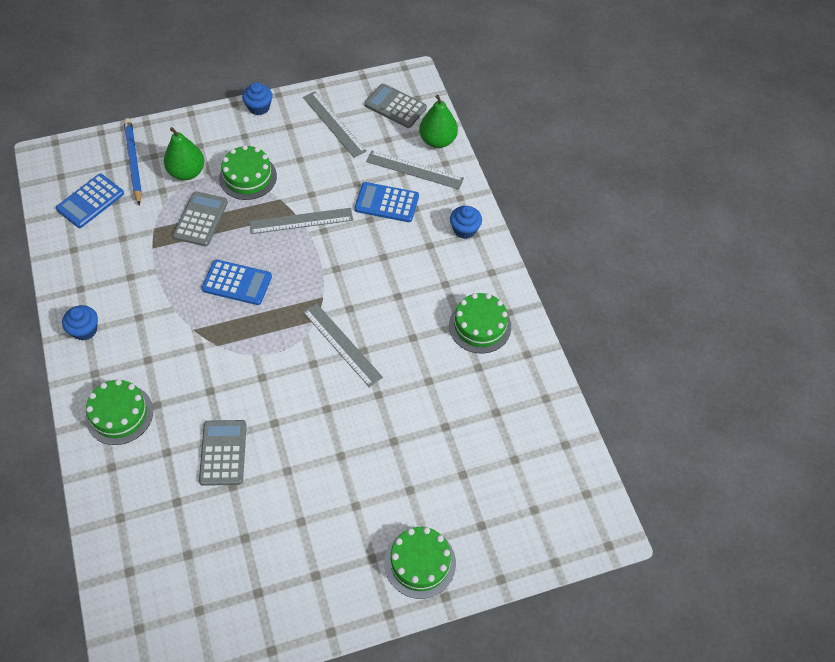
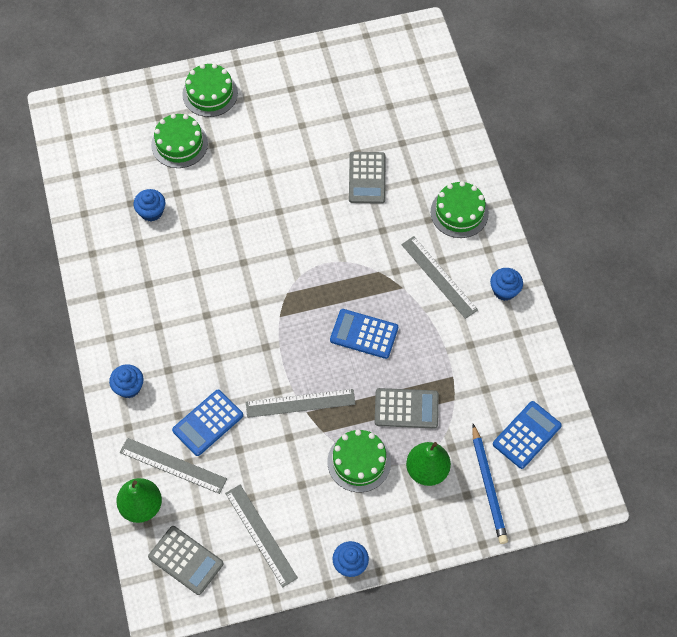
camera: 175 degrees left, 5 degrees up
(200, 219) = (406, 408): grey calculator -> grey calculator turned 105 degrees counterclockwise
(342, 344) = (263, 268): grey ruler -> grey ruler (439, 277)
(386, 203) = (208, 423): blue calculator -> blue calculator turned 120 degrees clockwise
(470, 402) = (151, 212): none -> blue cupcake
(480, 326) = (131, 281): green cake -> green cake (179, 144)

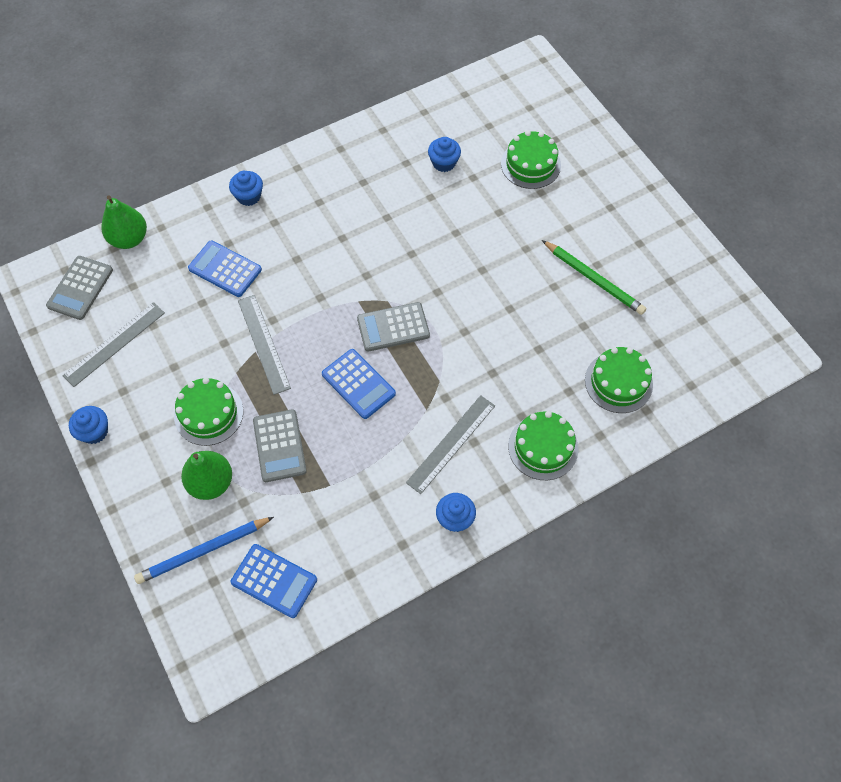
camera: 75 degrees right, 0 degrees up
(173, 465) = (175, 252): grey ruler -> none
(210, 93) = (602, 174): green cake -> green cake (618, 382)
(315, 132) = (593, 279): none -> green pencil
(364, 334) = (358, 384): blue calculator -> blue calculator turned 135 degrees clockwise
(367, 178) = (554, 342): grey calculator -> grey calculator (393, 327)

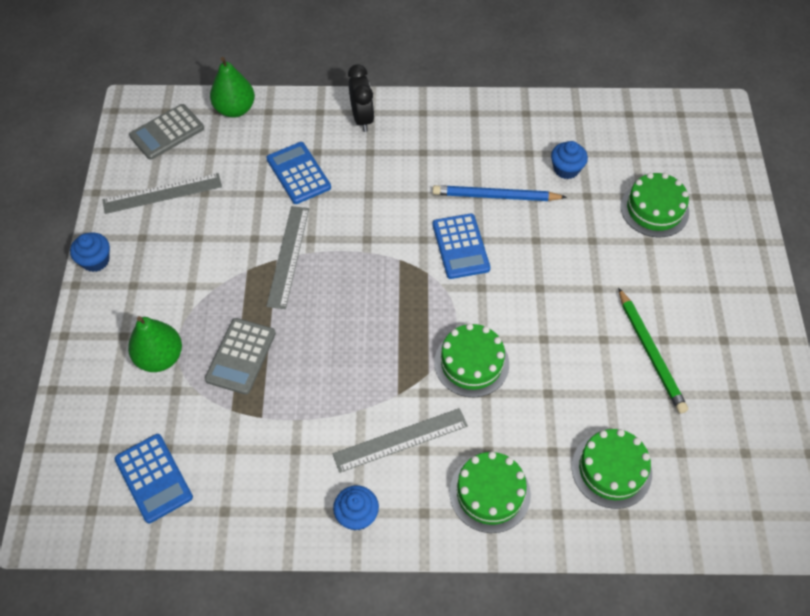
camera: 30 degrees right, 5 degrees down
(203, 551) = (113, 415): blue pencil -> blue pencil (496, 196)
(208, 413) = (199, 294): green cake -> green cake (471, 363)
(249, 196) = (362, 119): blue cupcake -> black clock
(358, 384) = (349, 337): blue calculator -> blue calculator (460, 246)
(393, 327) = (416, 300): grey calculator -> none

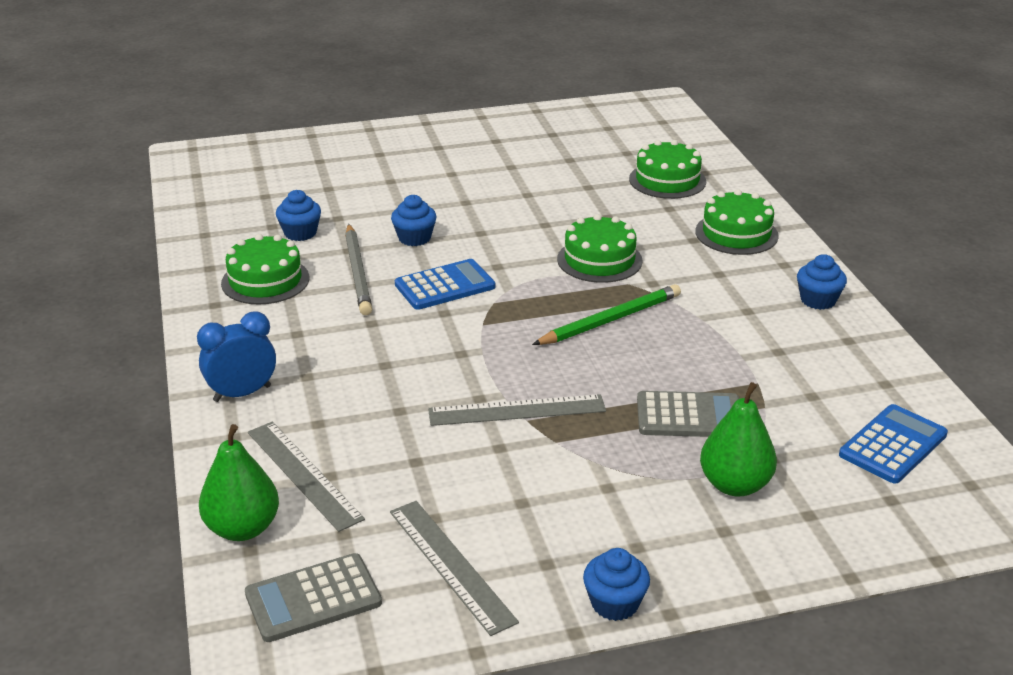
camera: 105 degrees left, 25 degrees down
(167, 132) = (313, 598): grey calculator -> grey calculator turned 120 degrees clockwise
(298, 173) = (366, 431): blue calculator -> none
(362, 119) = (242, 393): black clock -> blue clock
(400, 440) = (718, 288): grey ruler -> grey ruler (303, 474)
(496, 196) = (357, 272): blue pencil -> grey pencil
(541, 240) = (414, 238): none -> blue cupcake
(650, 352) = (530, 171): green pencil -> green pencil (610, 320)
(654, 209) = (345, 180): green cake -> green cake (265, 280)

